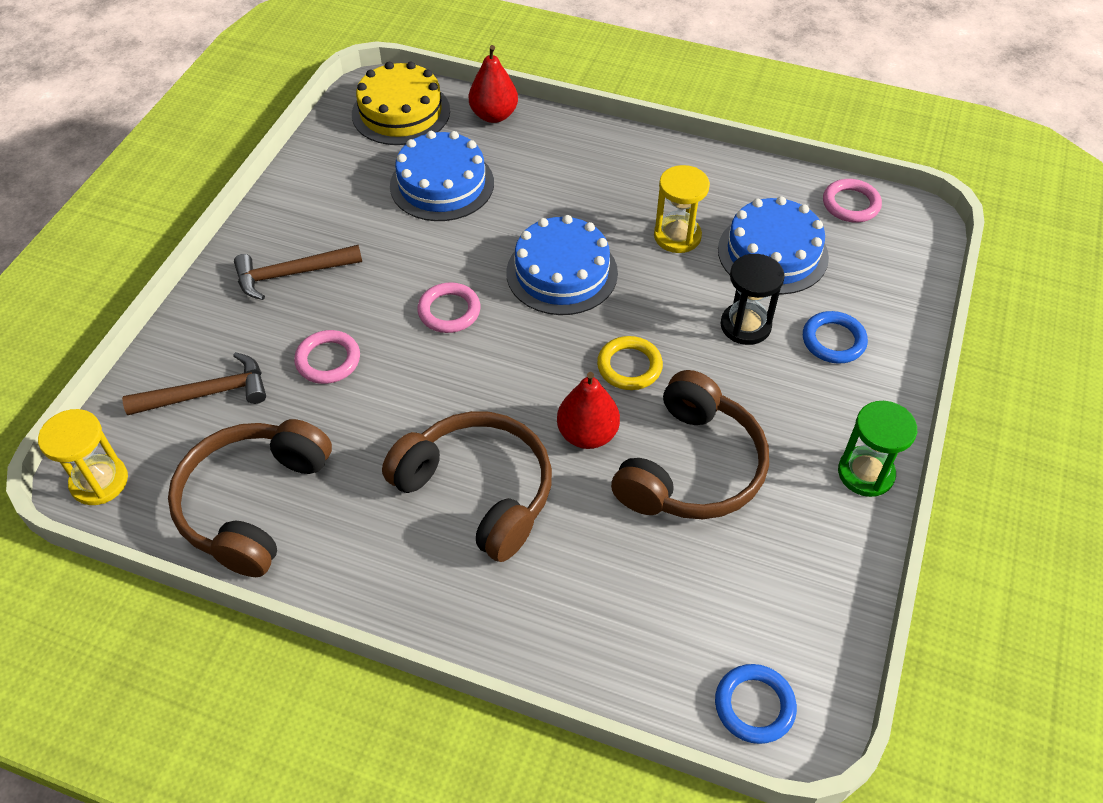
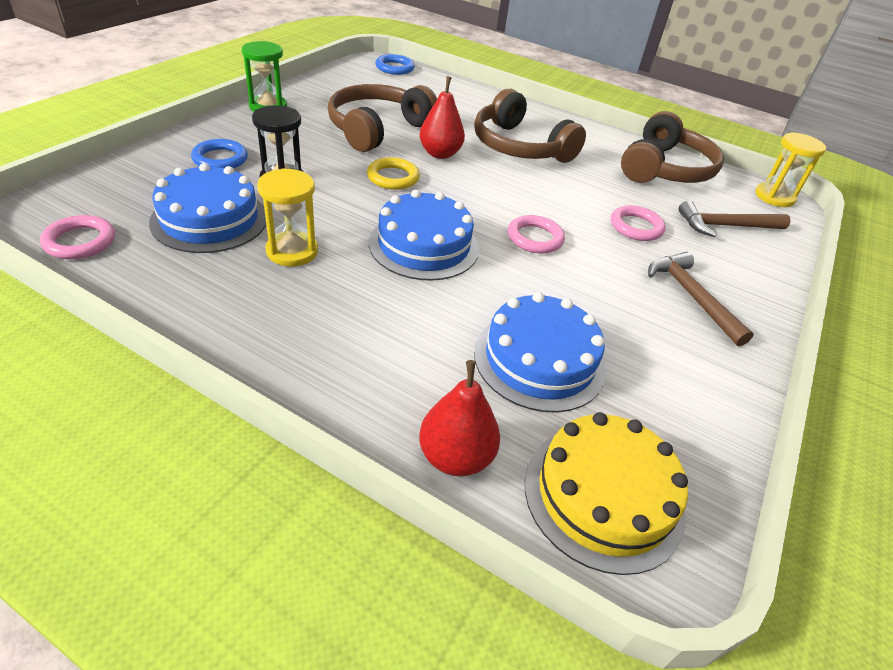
camera: 175 degrees left, 10 degrees down
(291, 274) = (692, 297): brown hammer -> brown hammer turned 105 degrees counterclockwise

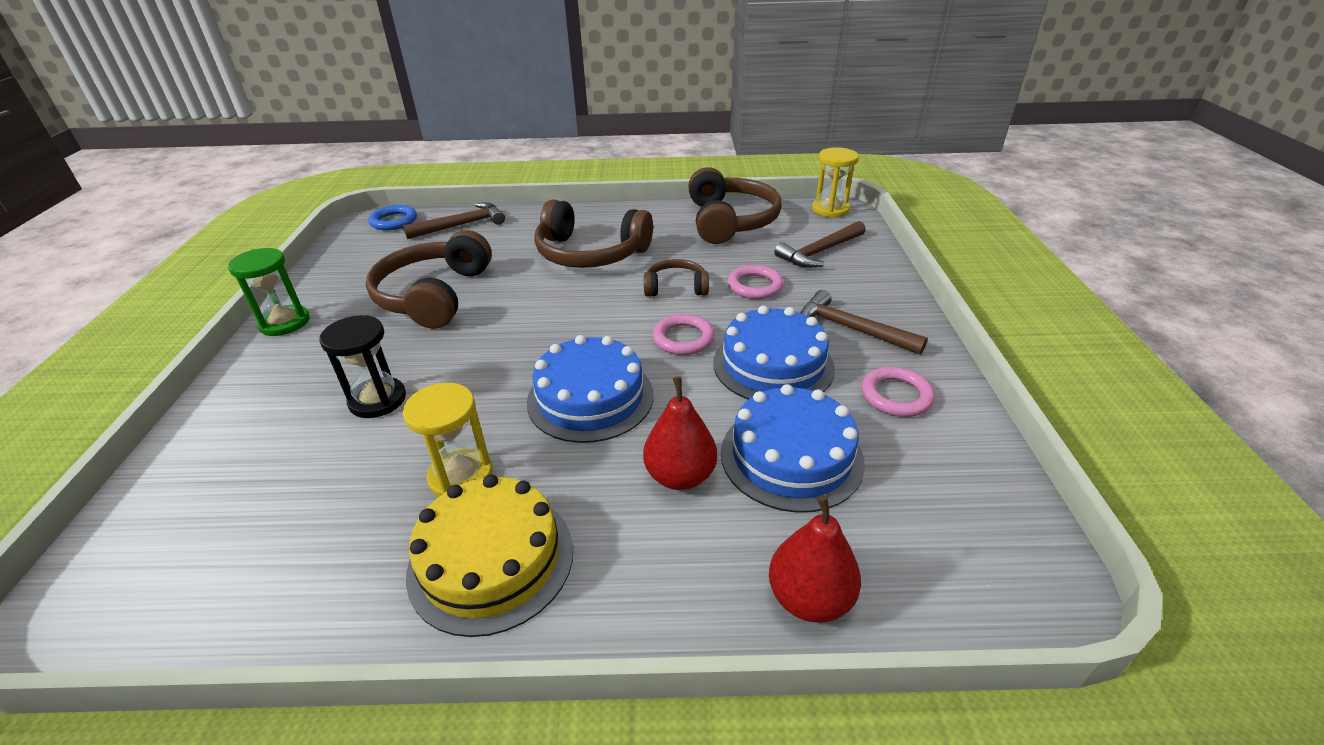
camera: 25 degrees left, 5 degrees down
(80, 241) = (177, 608): pink ring -> pink ring (896, 396)
(210, 219) = (330, 489): blue cake -> blue cake (773, 365)
(220, 159) = (279, 410): blue ring -> none
(393, 177) = (496, 340): yellow ring -> none
(440, 89) = (462, 225): none -> brown hammer
(440, 154) = (522, 294): red pear -> red pear (680, 476)
(565, 199) = (676, 287): none -> brown headphones
(603, 496) = (950, 553): yellow cake -> yellow cake (491, 559)

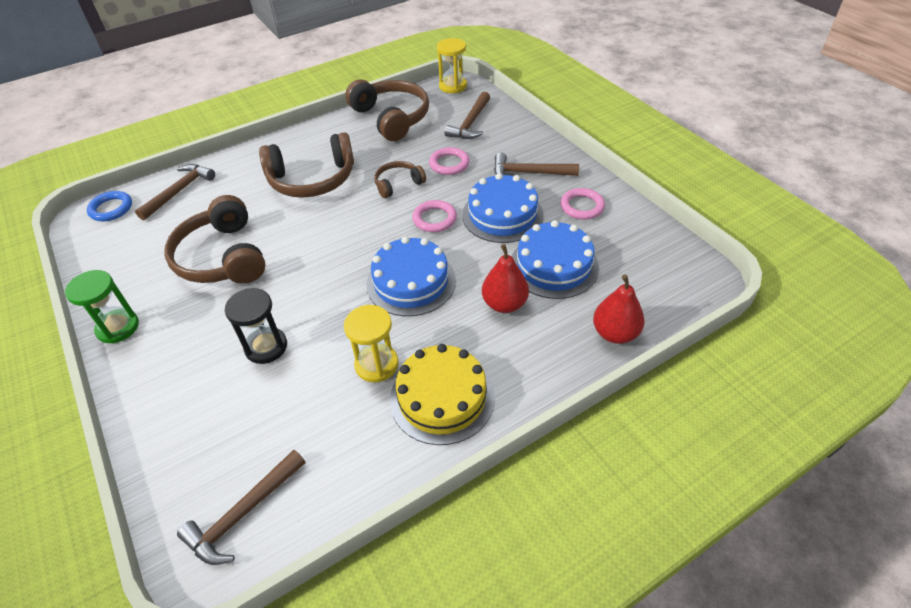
camera: 30 degrees left, 10 degrees up
(160, 575) = (243, 513): none -> brown hammer

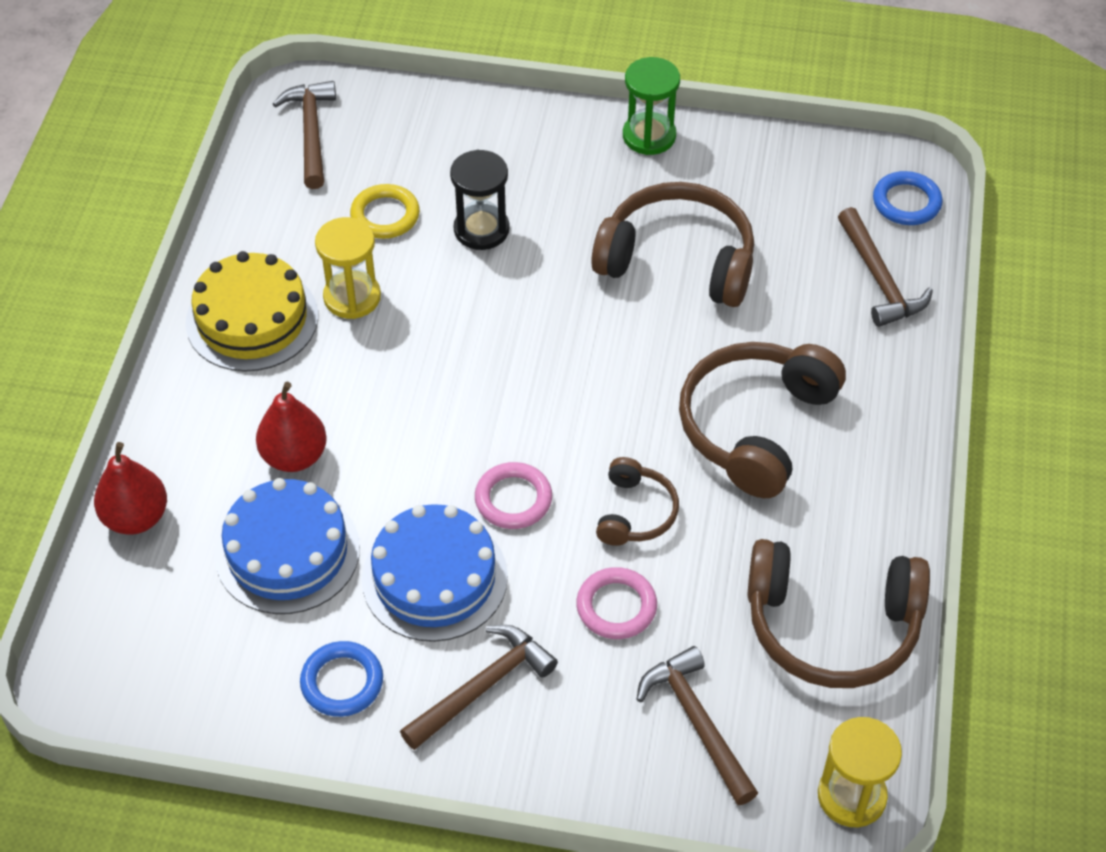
camera: 130 degrees right, 5 degrees up
(294, 401) = (385, 215): none -> yellow ring
(411, 282) = (430, 399): blue cake -> none
(582, 206) = (342, 682): pink ring -> blue ring

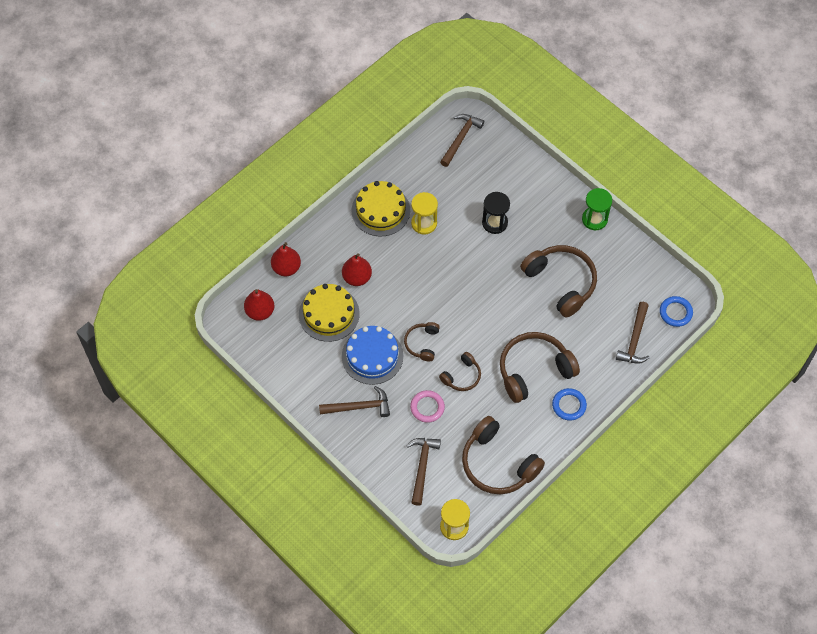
camera: 35 degrees right, 10 degrees up
(138, 629) = (260, 311): none -> red pear
(287, 551) = (329, 314): blue cake -> yellow cake
(342, 682) = (313, 374): blue ring -> blue ring (569, 405)
(385, 215) = (462, 194): yellow ring -> none
(513, 499) = (422, 343): pink ring -> brown headphones

